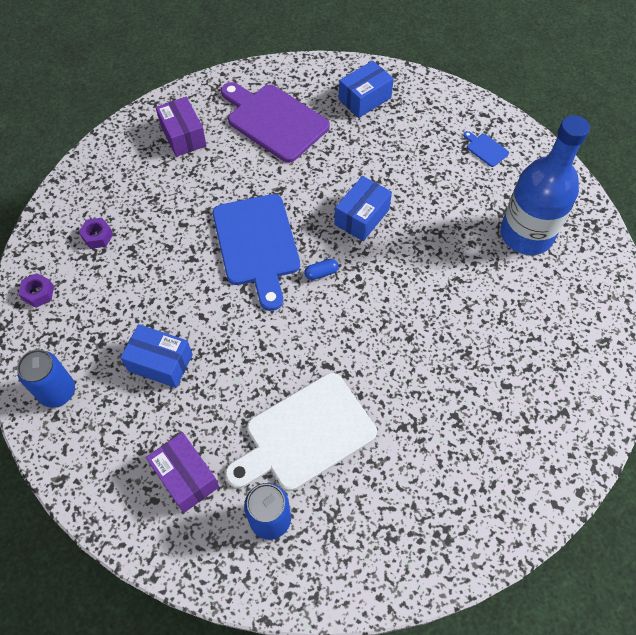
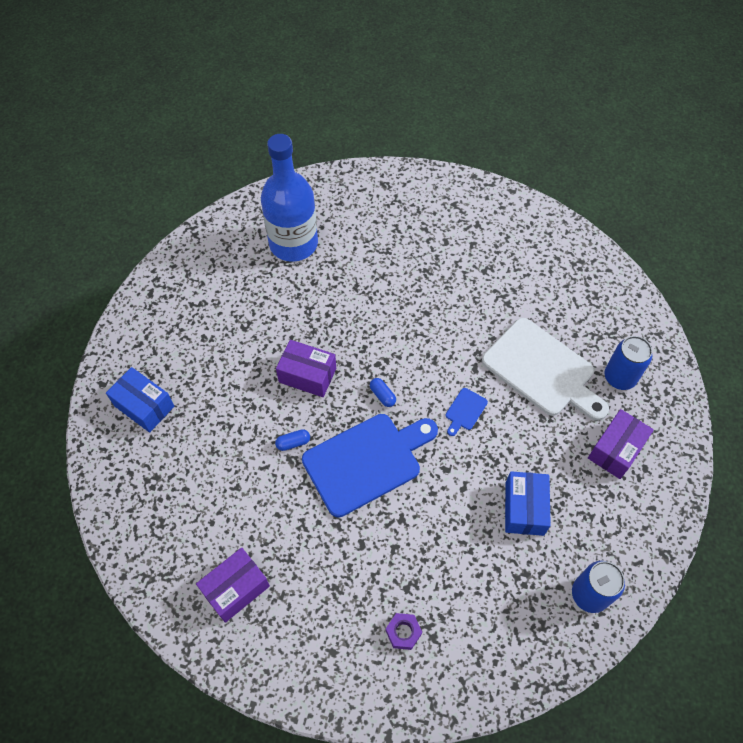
camera: 105 degrees left, 0 degrees up
(38, 293) = (494, 667): purple nut -> none
(274, 121) = (193, 492): purple cutting board -> none
(295, 194) = (293, 443): none -> blue capsule
(362, 217) = (307, 375): blue box -> purple box
(485, 149) = (197, 286): blue cutting board -> blue cutting board (465, 411)

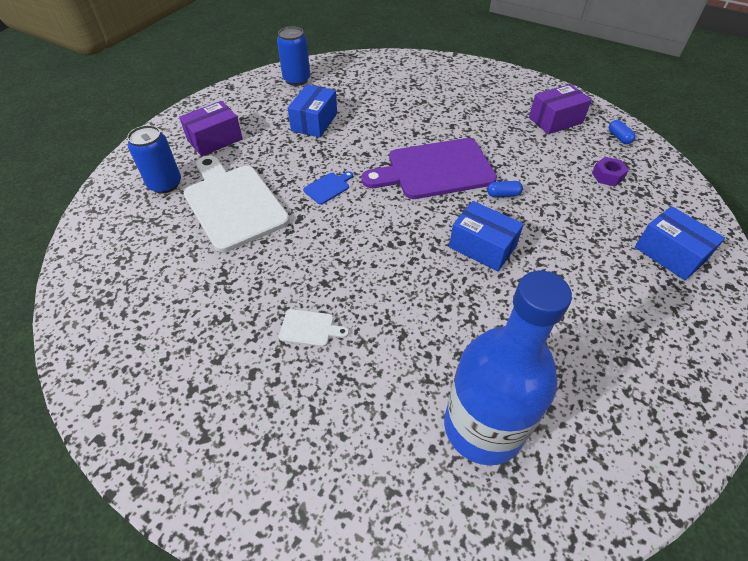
camera: 165 degrees left, 10 degrees down
(307, 375) = (482, 247): purple box -> blue box
(366, 461) = (435, 170): blue cutting board -> purple cutting board
(382, 395) = (404, 214): blue capsule -> blue capsule (619, 137)
(403, 632) = (433, 85): purple nut -> purple nut (607, 176)
(422, 277) = (310, 328): none -> white cutting board

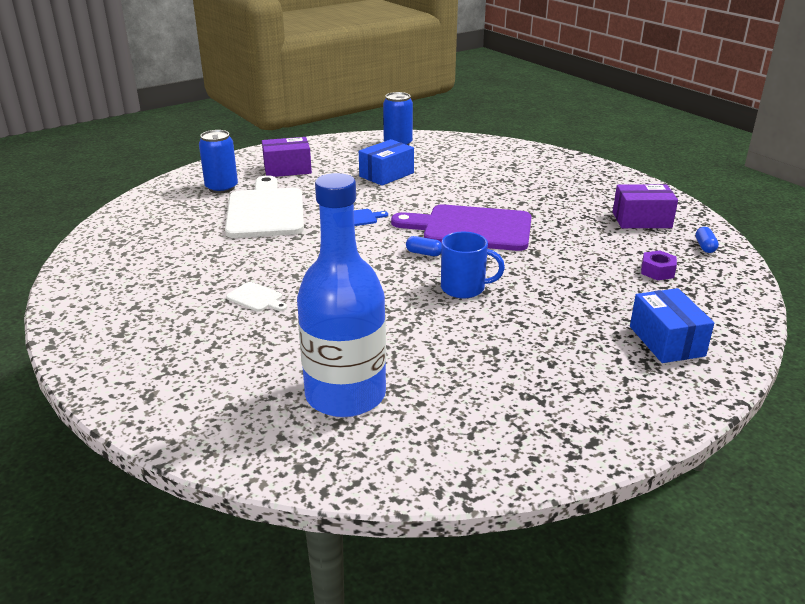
camera: 25 degrees right, 20 degrees down
(482, 247) = (464, 288): blue box -> blue mug
(503, 194) = (524, 259): blue capsule -> blue capsule (424, 253)

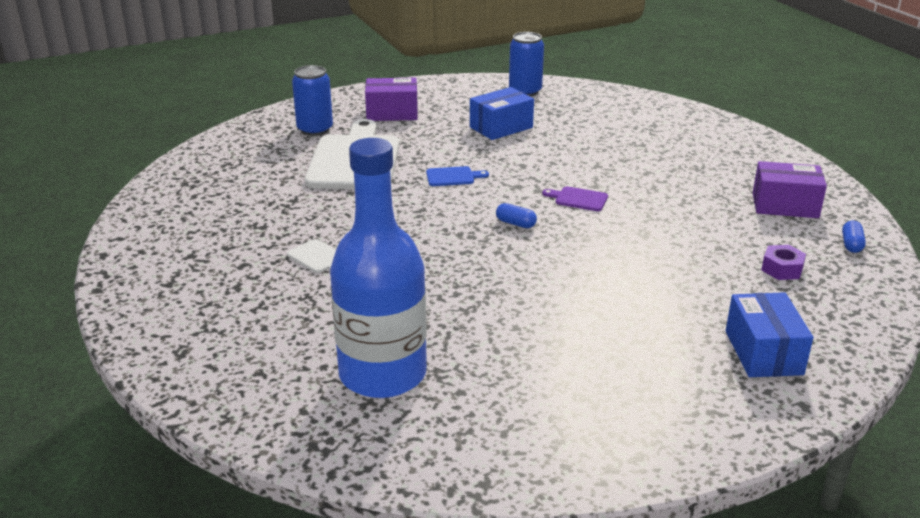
camera: 10 degrees right, 0 degrees up
(464, 288) = (548, 268): blue mug -> none
(471, 228) = (578, 199): purple cutting board -> purple cutting board, size x0.40

